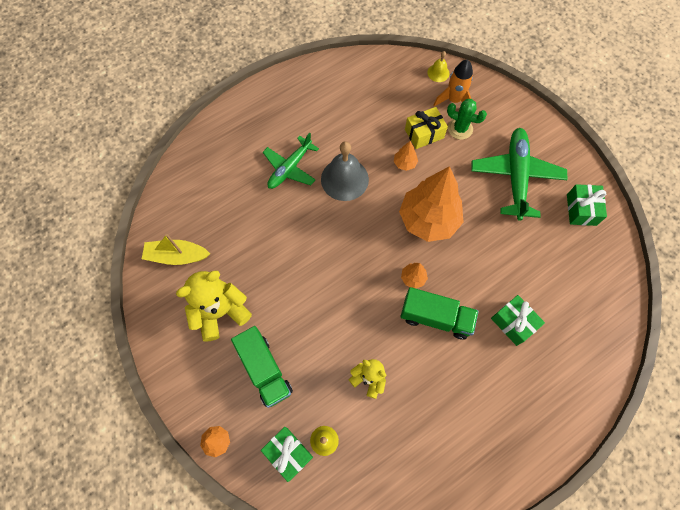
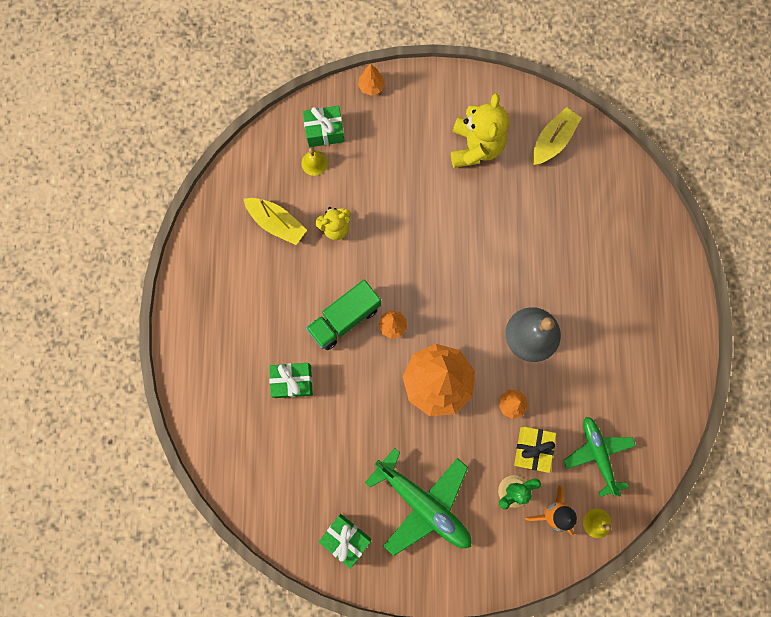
camera: 125 degrees right, 10 degrees up
(264, 370) = (401, 152): green truck -> none
(290, 168) = (579, 291): green plane -> green plane (597, 454)
(401, 433) = (277, 223): none -> yellow boat

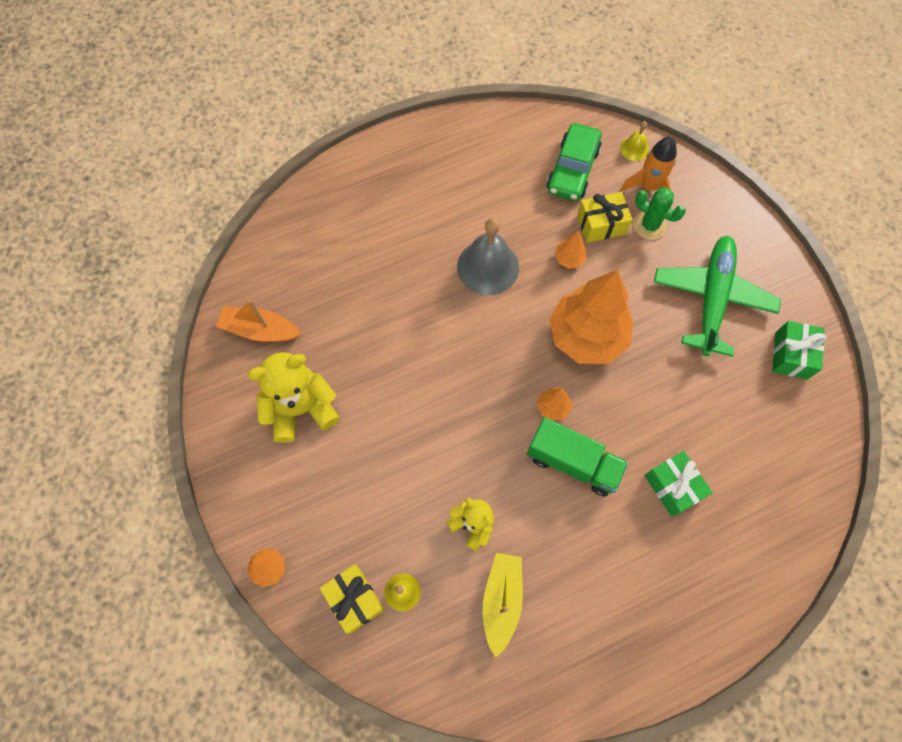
camera: 115 degrees left, 10 degrees down
(324, 131) = (354, 599): green gift -> yellow gift
(552, 141) = (260, 330): yellow boat -> orange boat
(597, 454) = (572, 170): green plane -> green car

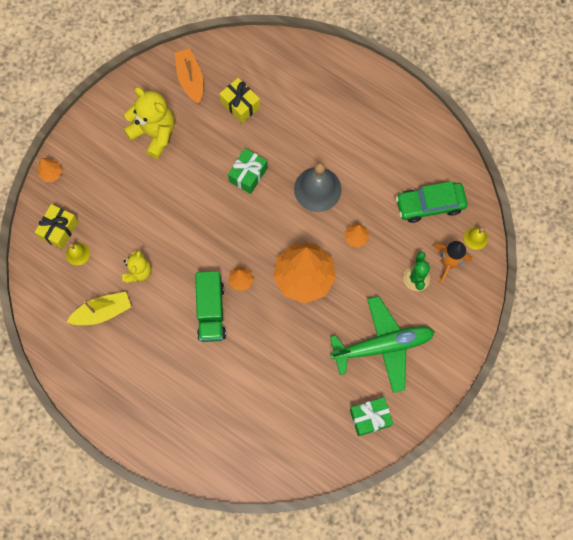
camera: 60 degrees right, 5 degrees up
(601, 225) = (396, 245): yellow gift -> yellow gift (240, 105)
(673, 487) = (230, 380): green gift -> green gift (248, 175)

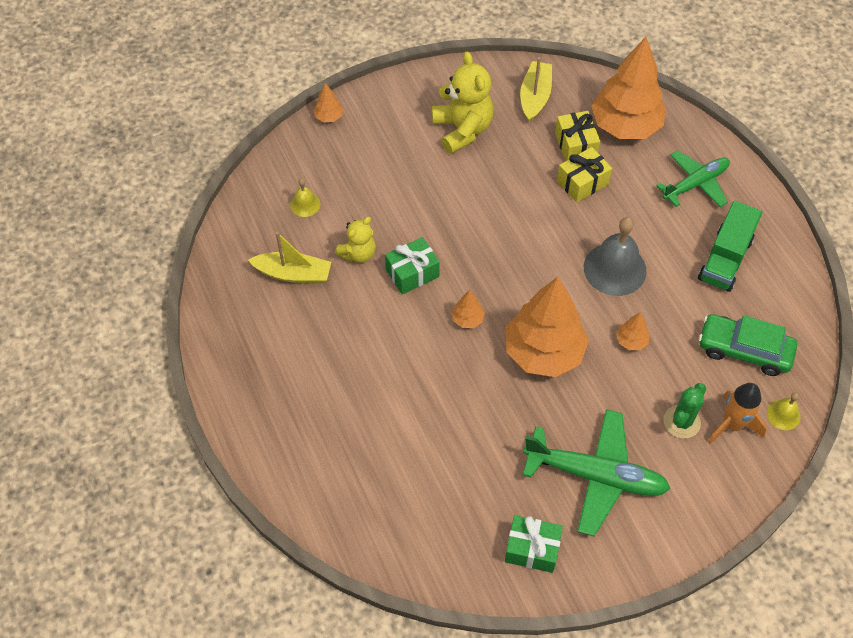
camera: 30 degrees right, 15 degrees down
(59, 230) = (301, 172): yellow gift -> yellow gift (582, 182)
(190, 79) = (535, 97): orange boat -> yellow boat
(211, 311) = (413, 333): green truck -> green truck (725, 259)
(248, 175) = (542, 217): green gift -> green gift (412, 273)
(266, 71) = (625, 126): none -> orange tree
(337, 93) = (695, 184): none -> green plane

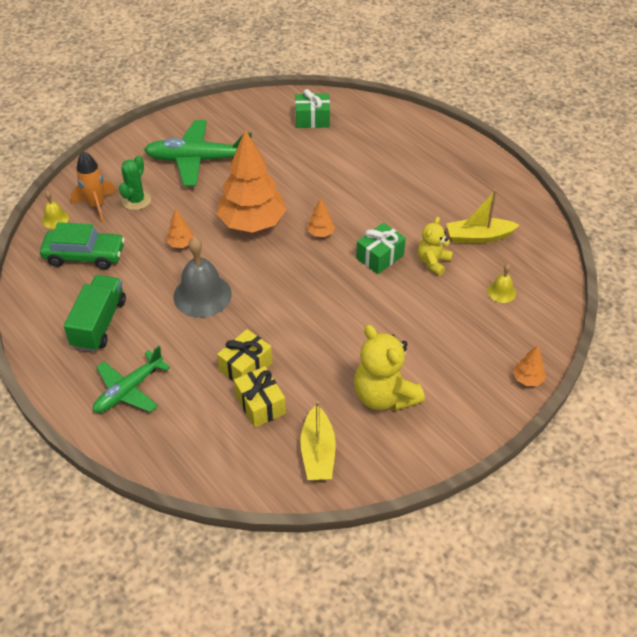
camera: 165 degrees right, 10 degrees down
(532, 549) = (235, 118): green gift -> green gift (312, 119)
(625, 126) = (210, 439): orange tree -> none

